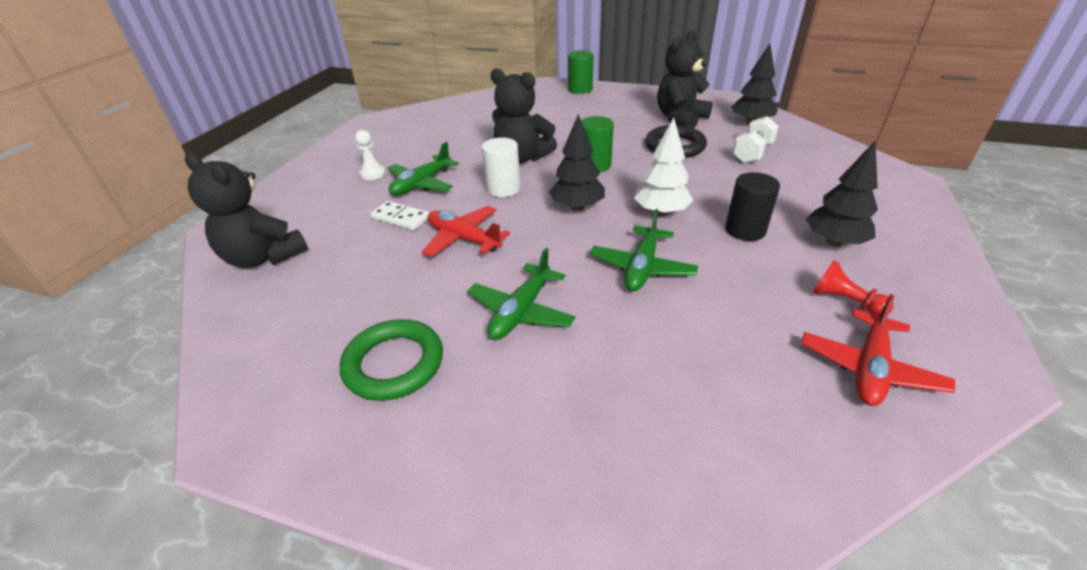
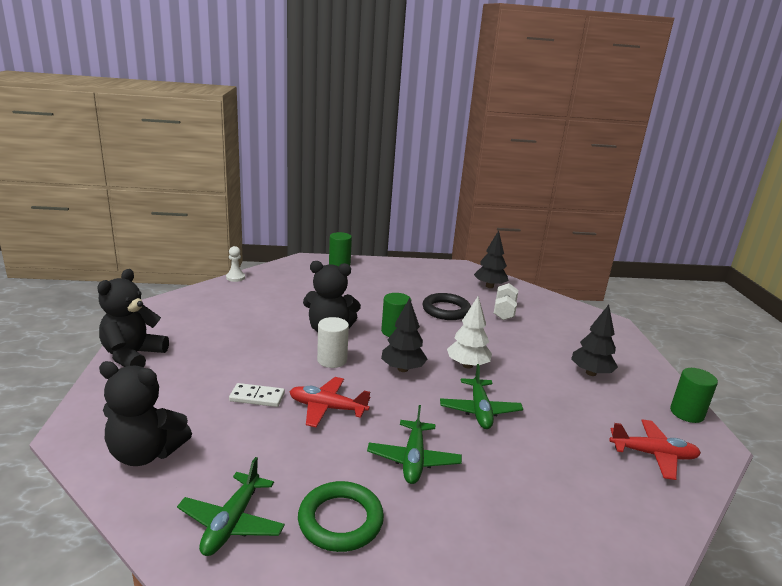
camera: 25 degrees left, 15 degrees down
(373, 174) = (198, 359): white pawn -> white pawn (235, 277)
(422, 184) = (254, 363): green plane -> green plane (232, 522)
(680, 119) = (436, 286): black teddy bear -> black teddy bear (133, 356)
(745, 230) = (532, 372): black cylinder -> none
(845, 301) = (618, 413): red pawn -> none
(869, 368) = (653, 455): red plane -> red plane turned 90 degrees counterclockwise
(966, 318) = (687, 413): none -> green cylinder

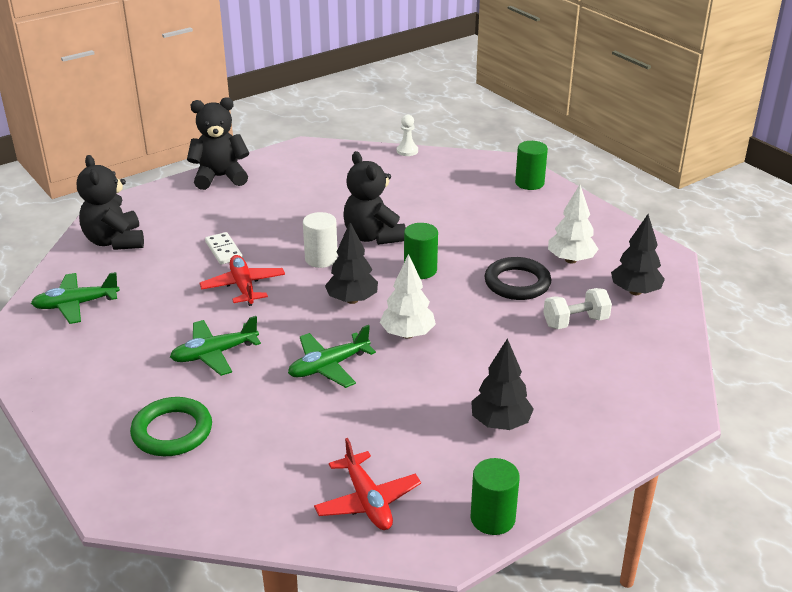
camera: 60 degrees right, 10 degrees up
(340, 520) = (113, 346): green ring -> green ring (172, 431)
(439, 287) = (571, 260): none -> white tree

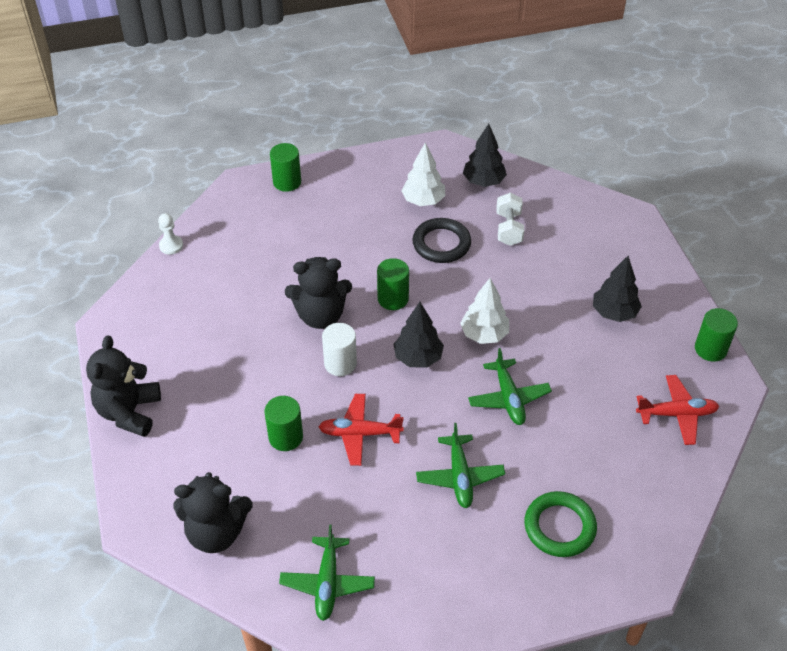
camera: 70 degrees left, 15 degrees up
(224, 250) = (285, 437): white domino -> green cylinder

